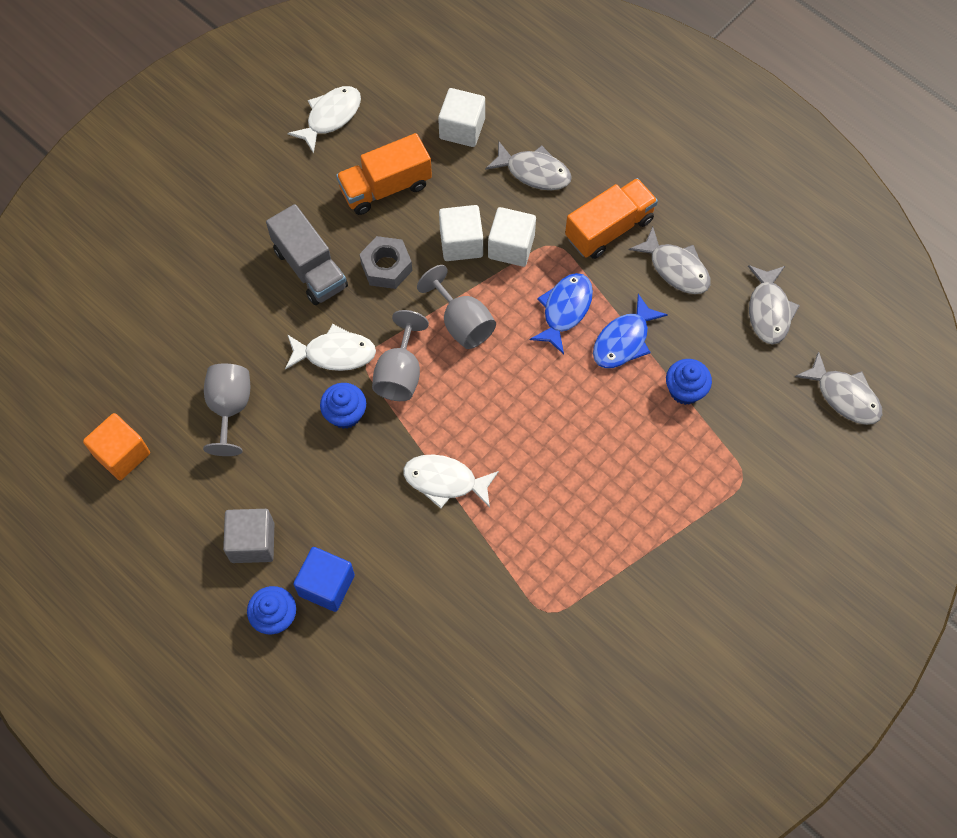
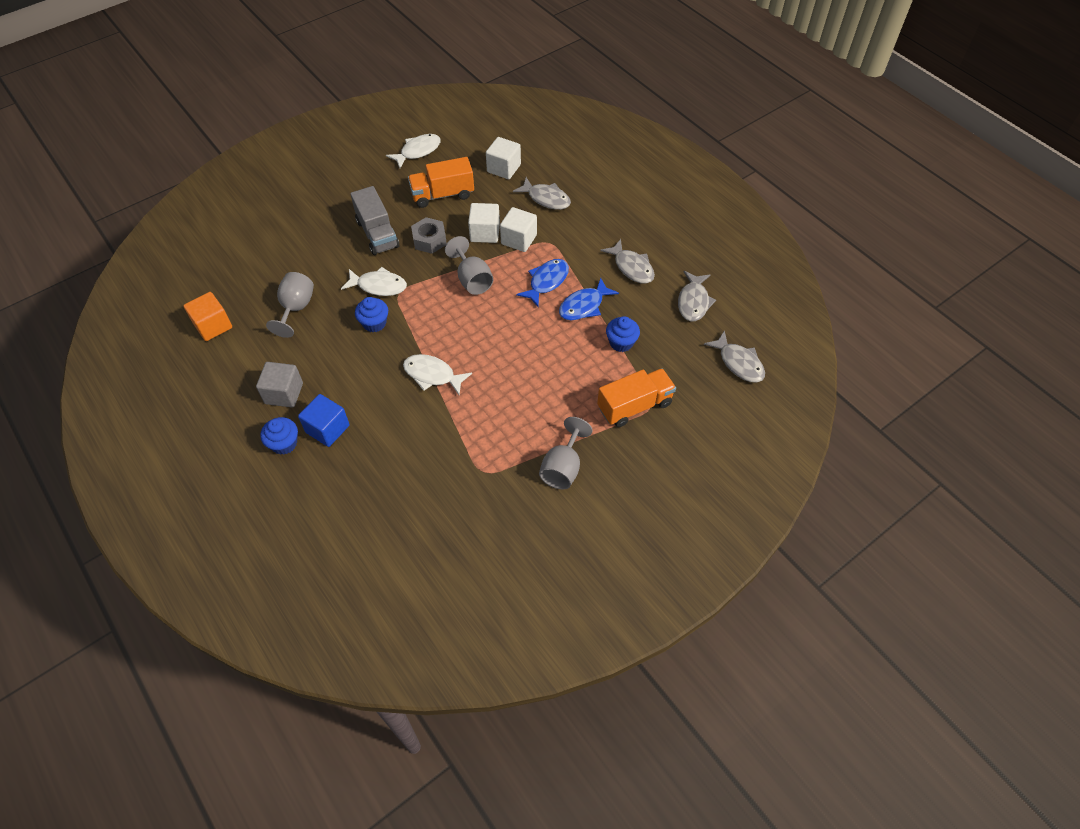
camera: 10 degrees right, 10 degrees down
(400, 373) = (420, 304): grey goblet -> grey goblet (563, 467)
(609, 229) = (590, 238): orange truck -> orange truck (634, 406)

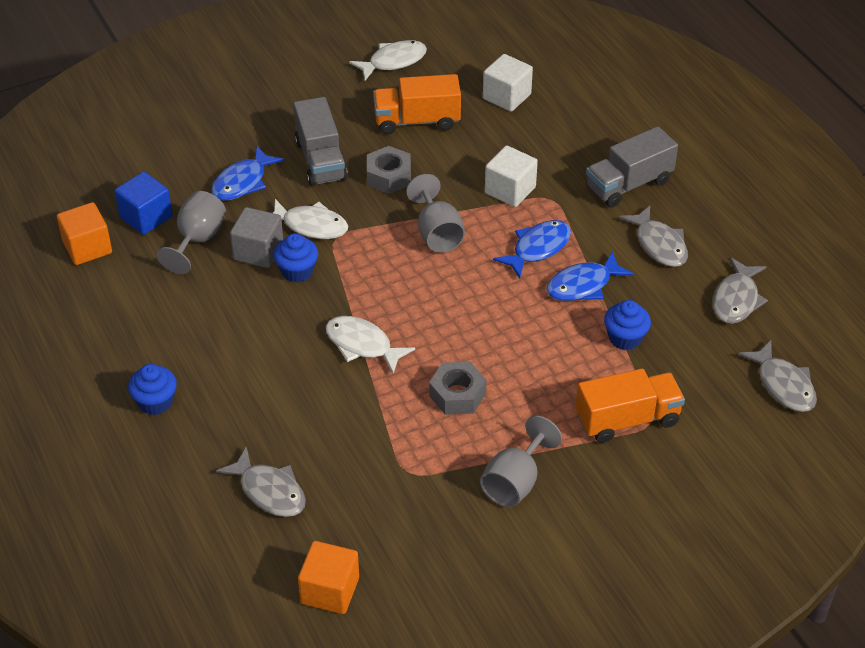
camera: 10 degrees right, 10 degrees down
(284, 393) = (165, 341): grey cube -> grey cube (258, 251)
(322, 258) = (243, 182): none -> blue fish
(327, 429) = (214, 392): blue cube -> blue cube (146, 217)
(441, 577) = (330, 590): none -> orange cube
(485, 233) = (465, 176): white cube -> none
(508, 404) = (457, 395): none -> grey nut
(546, 198) = (557, 142): grey fish -> grey fish (269, 491)
(602, 224) = (629, 184): none -> grey truck

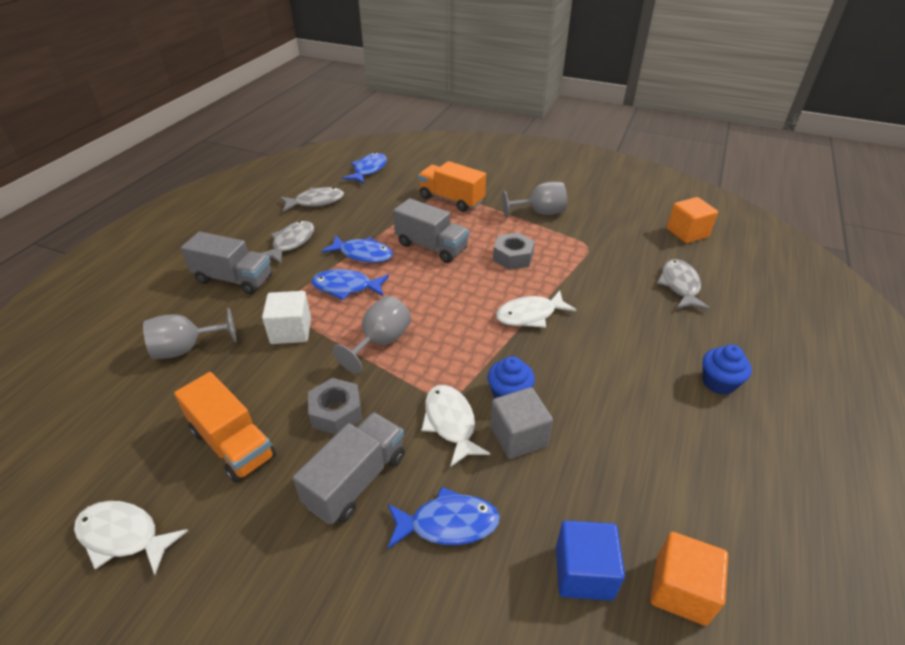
camera: 130 degrees left, 5 degrees down
(198, 240) = (558, 494): grey goblet -> grey goblet (186, 348)
(362, 345) = (530, 315): white fish -> white fish turned 75 degrees clockwise
(507, 97) = (148, 400): white cube -> none
(544, 343) = (431, 246): none -> grey truck
(625, 338) = (392, 223): blue cupcake -> none
(783, 385) = (368, 170): grey fish -> blue fish

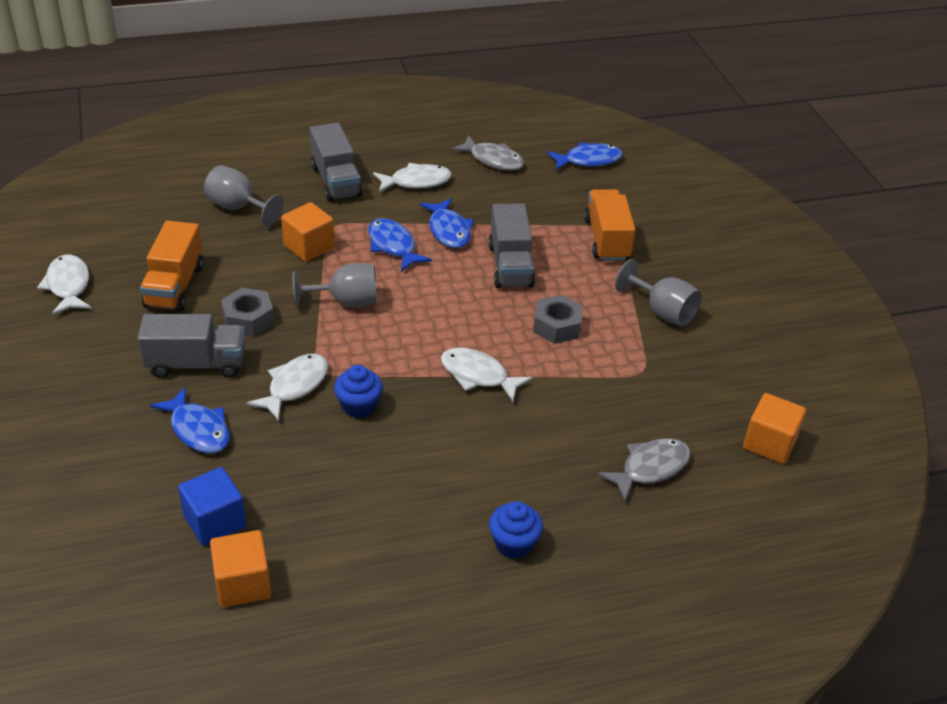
camera: 50 degrees right, 0 degrees up
(291, 243) = (416, 182): grey fish -> white fish
(291, 331) = (309, 247): white cube -> orange cube
(518, 436) = (316, 432): grey cube -> none

